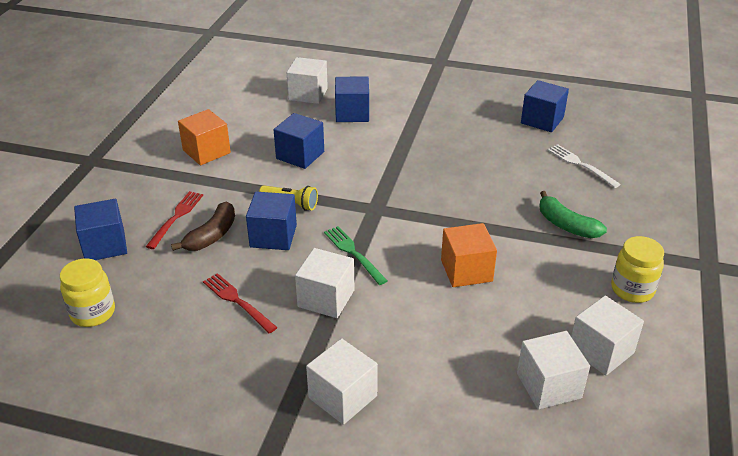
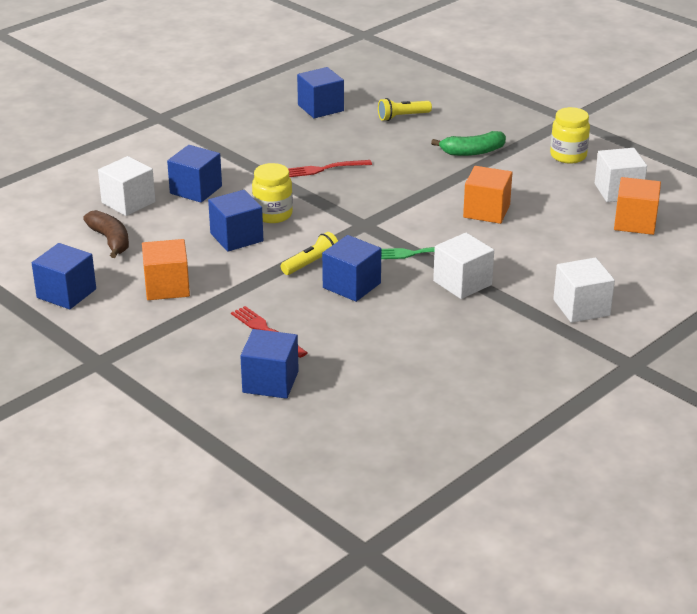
camera: 60 degrees left, 5 degrees down
(93, 313) = (372, 408): yellow jar -> yellow jar (273, 214)
(169, 116) = (66, 293): none -> blue cube
(212, 235) = (317, 317): brown banana -> brown banana (110, 240)
(237, 301) = (426, 327): red fork -> red fork (324, 169)
(548, 385) = (635, 222): white cube -> orange cube
(580, 165) = (402, 117): white fork -> yellow flashlight

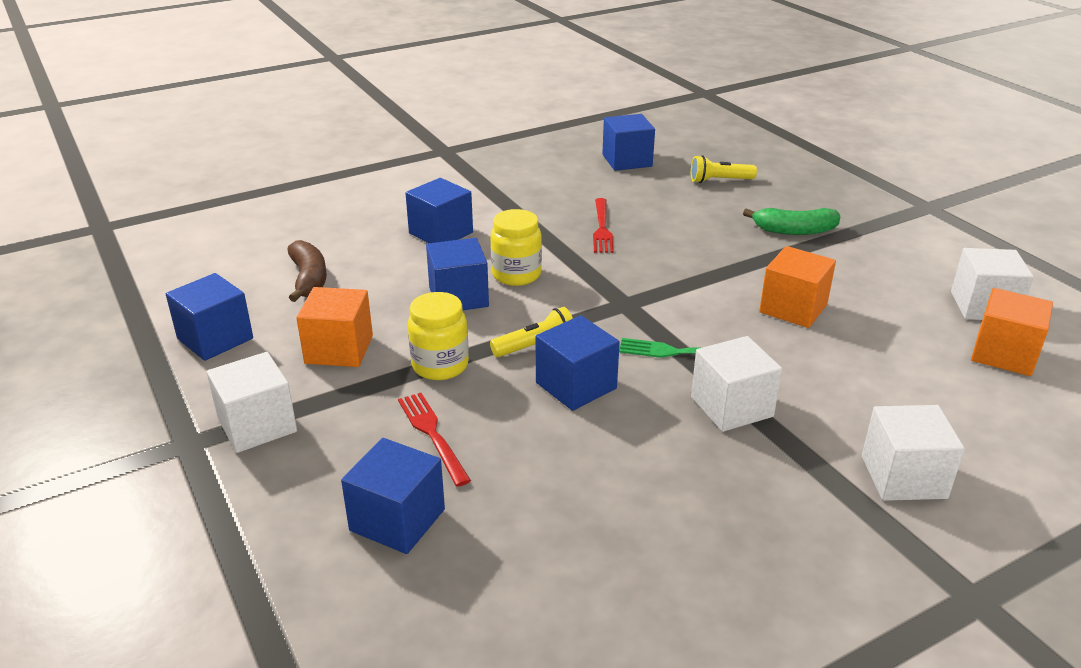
camera: 15 degrees right, 0 degrees up
(128, 202) = (356, 237): white cube -> white cube (257, 425)
(324, 169) = (602, 228): red fork -> red fork turned 90 degrees counterclockwise
(568, 156) = (920, 251): yellow jar -> yellow jar (440, 365)

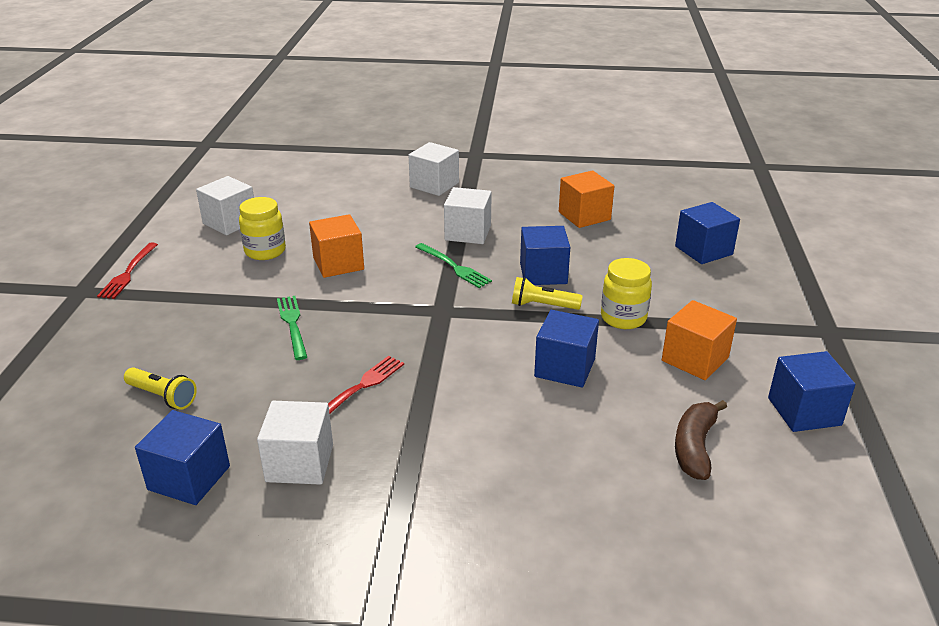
camera: 145 degrees left, 0 degrees up
(257, 425) = (776, 325): white cube -> white cube (299, 463)
(432, 434) = (658, 280): red fork -> red fork (128, 273)
(441, 233) = (519, 453): blue cube -> none
(516, 275) = (495, 369): yellow jar -> yellow jar (265, 251)
(726, 245) = (292, 324): none -> green fork
(794, 231) = (218, 314): green banana -> none
(1004, 354) = (280, 202): orange cube -> orange cube (584, 216)

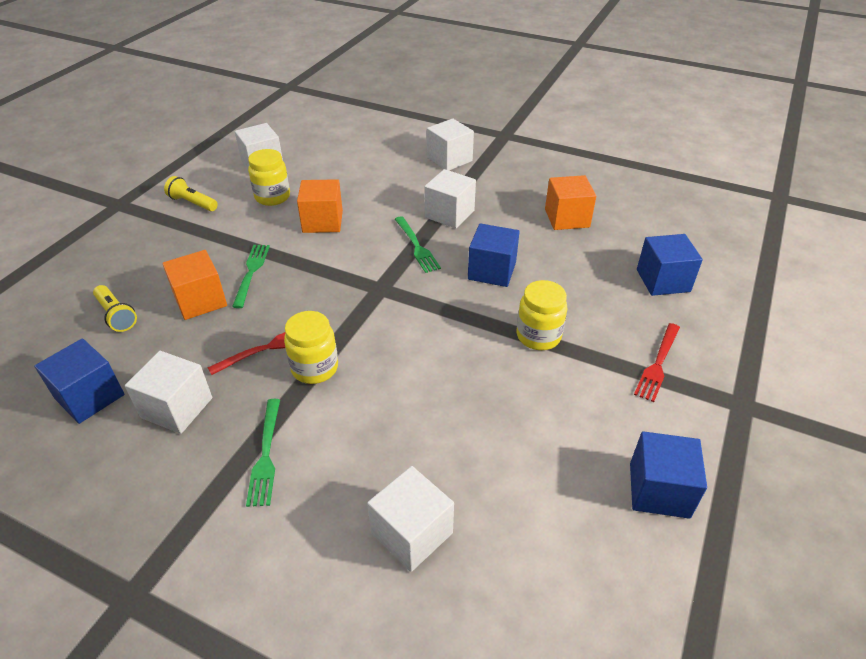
camera: 20 degrees right, 10 degrees up
(128, 273) = (160, 195): red fork -> red fork (658, 364)
(424, 393) = (315, 368): none -> yellow jar
(427, 479) = (266, 455): none -> green fork
(542, 306) = (471, 304): yellow flashlight -> yellow flashlight (192, 203)
(565, 368) = (452, 375): blue cube -> none
(615, 502) = (412, 533): none -> white cube
(694, 447) = (523, 496): brown banana -> none
(695, 359) = (581, 399): orange cube -> orange cube (200, 300)

